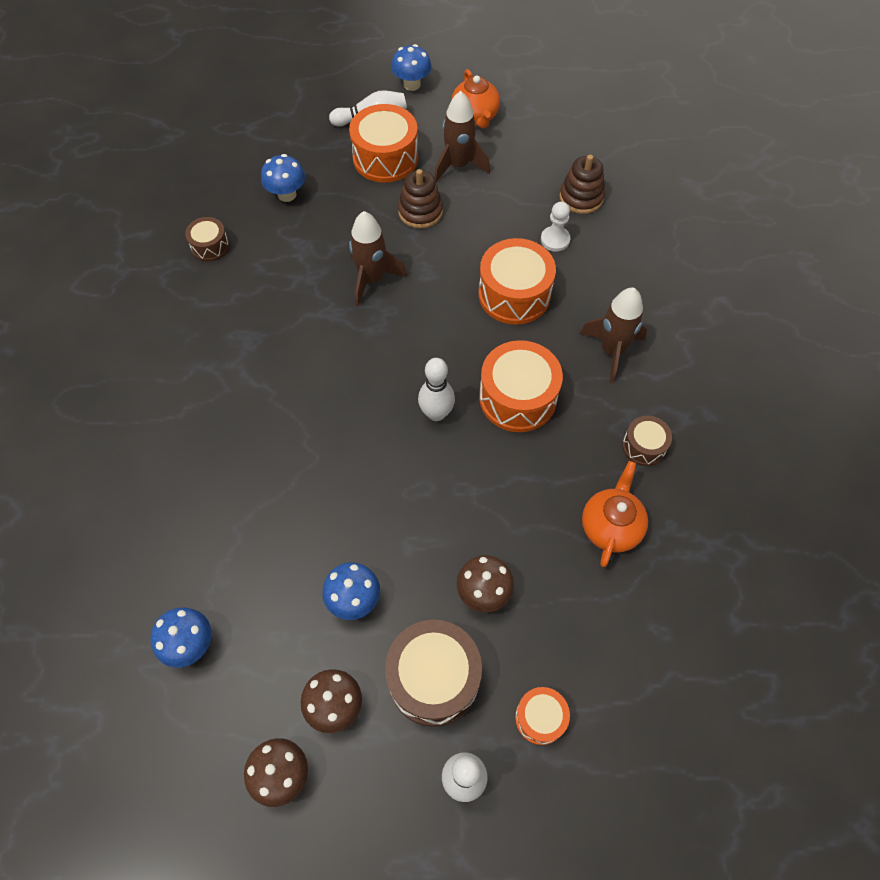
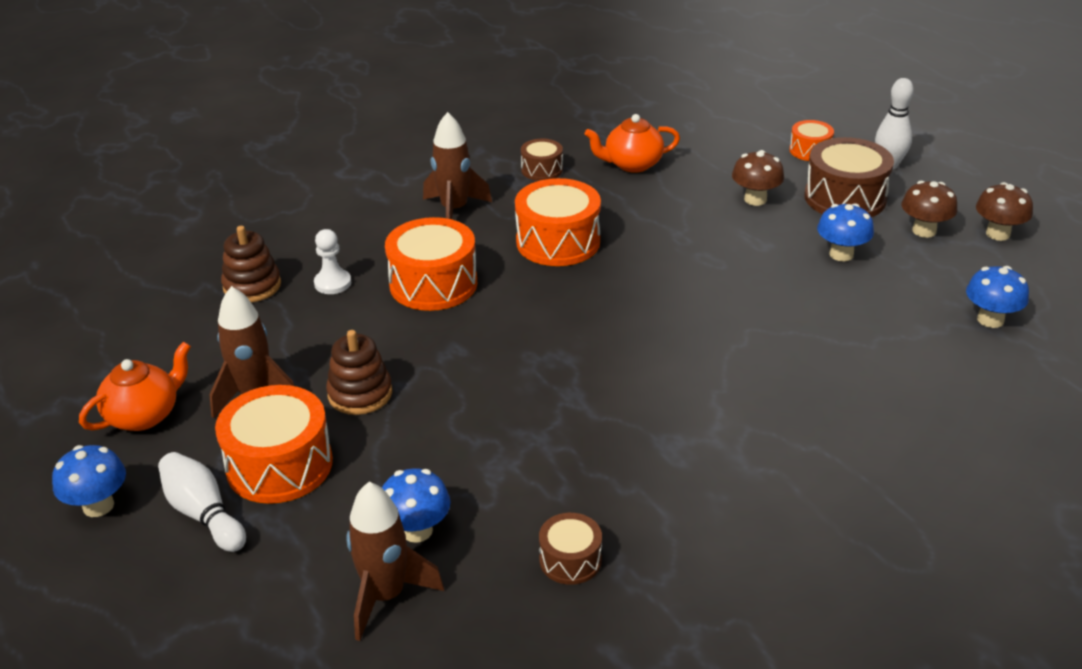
camera: 120 degrees left, 25 degrees down
(372, 279) = (498, 388): brown rocket -> brown rocket (385, 596)
(436, 413) = (623, 279): white bowling pin -> none

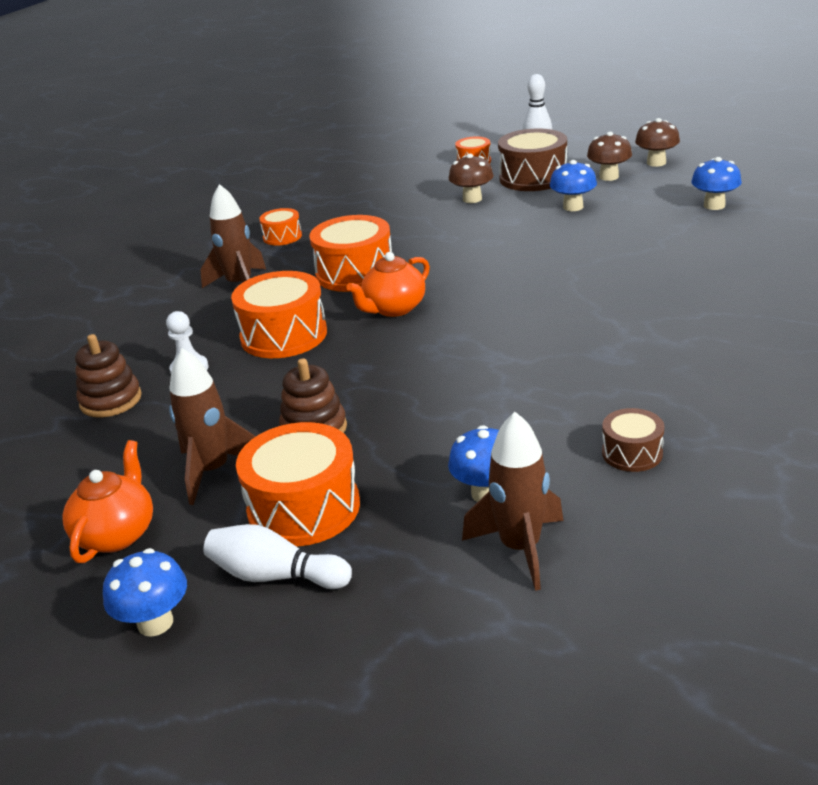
camera: 30 degrees left, 5 degrees down
(542, 170) = (282, 237): brown drum -> orange drum
(632, 164) = (352, 210): orange teapot -> orange teapot (393, 309)

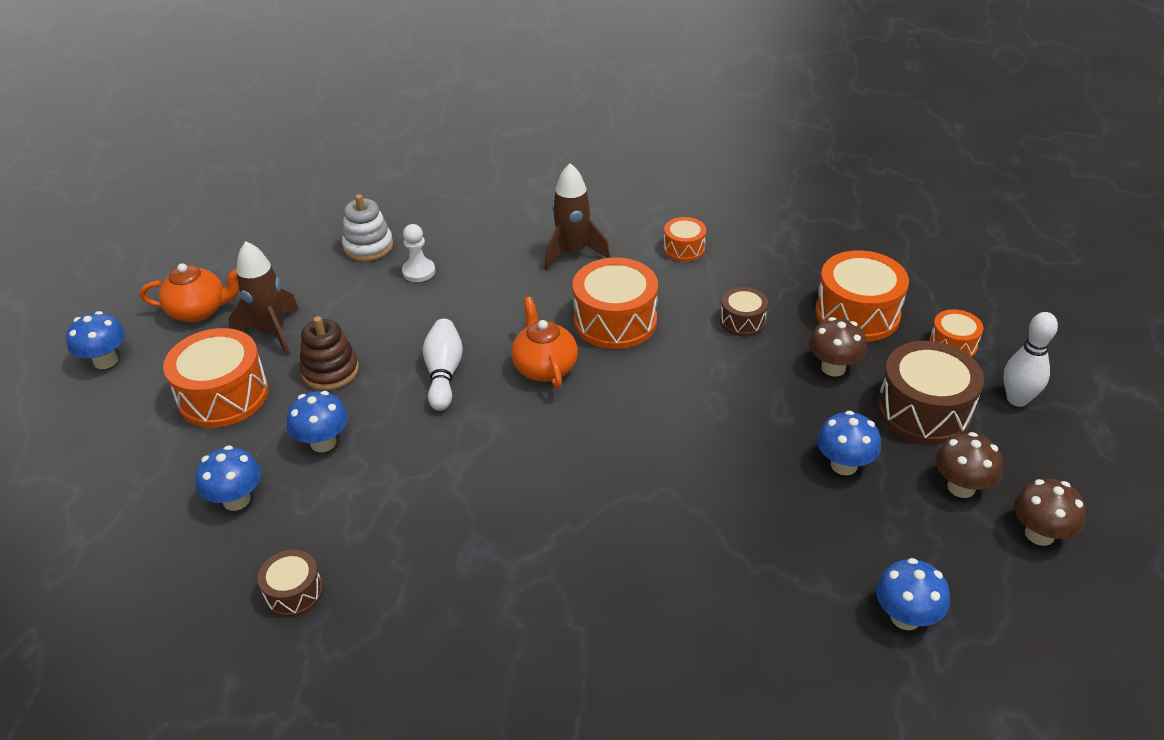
camera: 70 degrees right, 10 degrees up
(111, 400) = (368, 246): brown stacking toy -> white stacking toy
(276, 576) = (146, 403): white bowling pin -> white bowling pin (444, 374)
(284, 335) = (482, 309): orange drum -> orange drum (857, 314)
(393, 309) = (544, 367): orange teapot -> orange teapot turned 45 degrees clockwise
(396, 223) = (742, 321): none -> brown drum
(426, 434) = (323, 442): none -> blue mushroom
(520, 548) = (163, 535): brown rocket -> none

